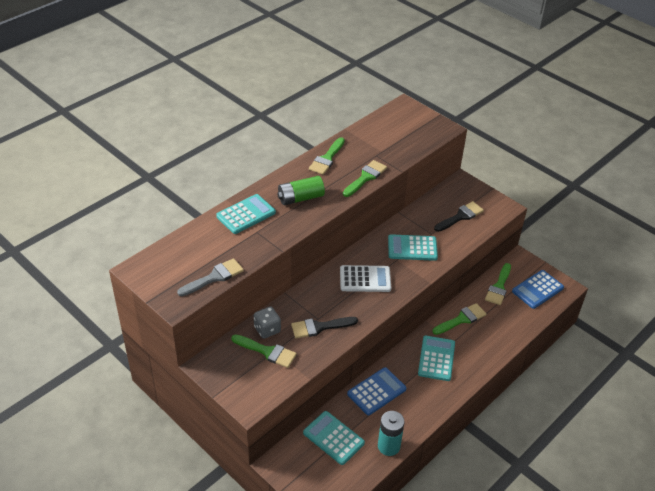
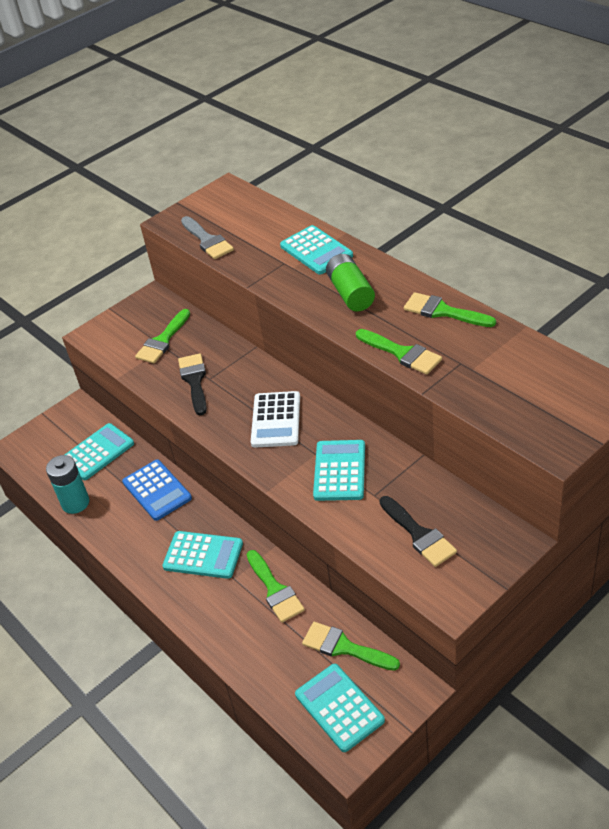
camera: 100 degrees right, 0 degrees up
(267, 329) = (196, 337): grey dice -> none
(537, 289) = (339, 707): blue calculator -> turquoise calculator

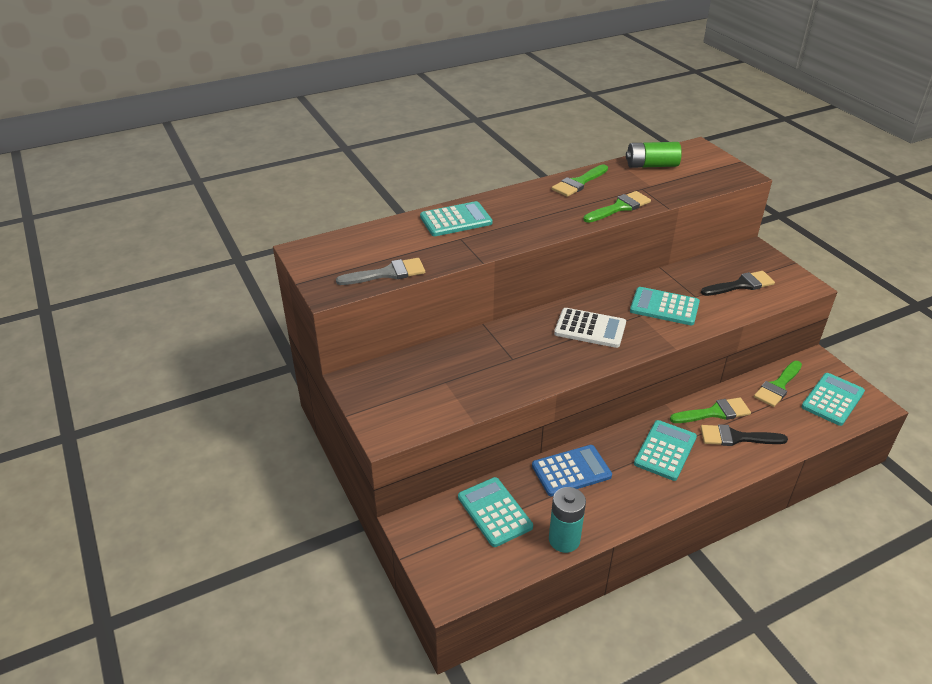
camera: 80 degrees left, 5 degrees down
(163, 340) = (434, 381): green brush -> none
(194, 381) = (511, 368): black brush -> black brush (736, 437)
(339, 707) = (832, 399): turquoise calculator -> turquoise calculator turned 150 degrees clockwise
(350, 293) = (529, 215): green battery -> green battery (651, 165)

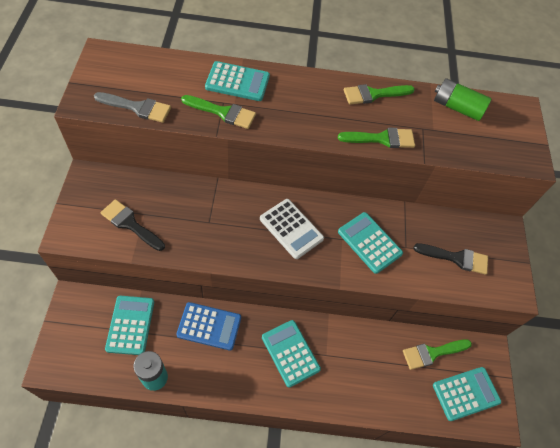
camera: 25 degrees right, 20 degrees up
(665, 450) = (290, 353): turquoise calculator -> turquoise calculator turned 90 degrees counterclockwise
(714, 413) = (358, 344): green brush -> green brush (223, 112)
(736, 437) = (354, 377): black brush -> black brush (130, 224)

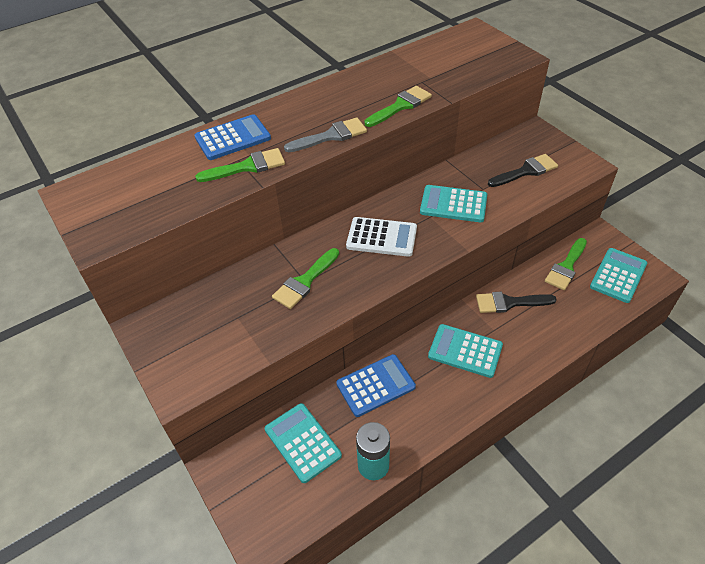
camera: 30 degrees left, 10 degrees down
(130, 224) = (233, 334): black brush -> black brush (509, 303)
(137, 108) = (160, 211): grey brush -> grey brush (331, 136)
(237, 82) = (233, 138): turquoise calculator -> blue calculator
(374, 94) = (358, 81): green brush -> green brush (305, 281)
(457, 107) = (429, 54): green battery -> none

